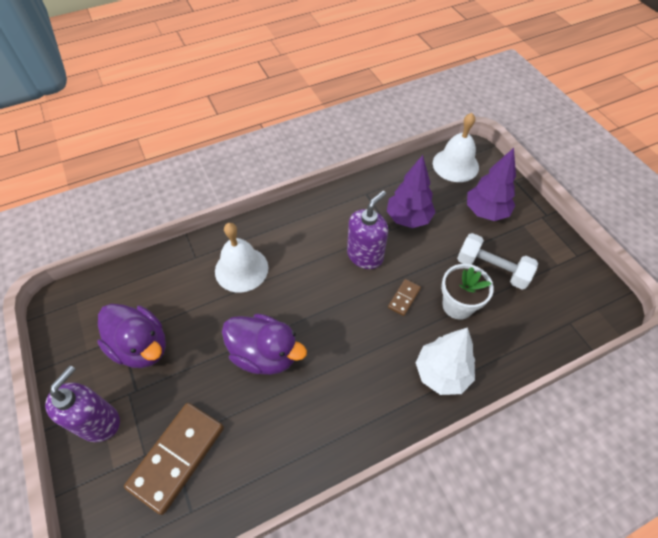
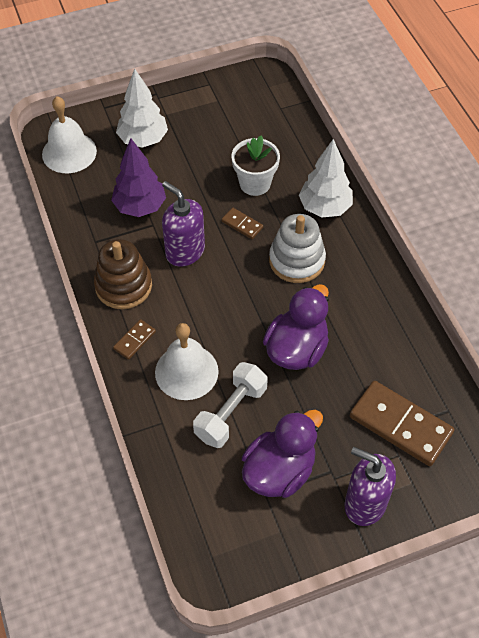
camera: 85 degrees left, 0 degrees up
(271, 231) = (134, 340): none -> brown domino
(323, 217) = (123, 286): none -> brown stacking toy
(368, 349) = (297, 260): none -> white stacking toy
(485, 212) = (143, 140): purple tree -> white tree
(492, 269) = (216, 149): white dumbbell -> white dumbbell (231, 413)

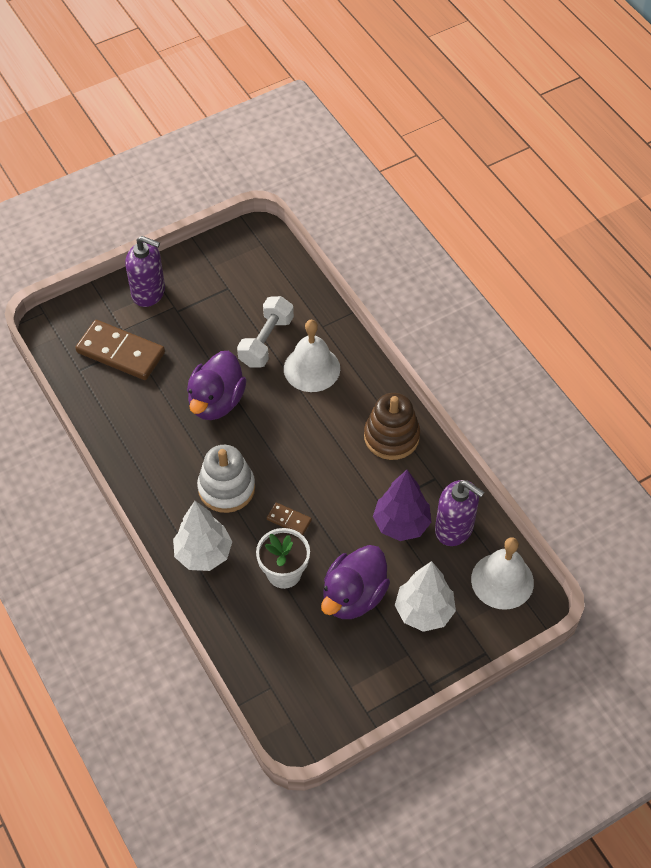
camera: 170 degrees right, 0 degrees up
(134, 340) = (365, 388): brown domino -> none
(185, 251) = (341, 481): purple soap dispenser -> purple soap dispenser (454, 529)
(279, 471) = (219, 305): purple duck -> purple duck (353, 596)

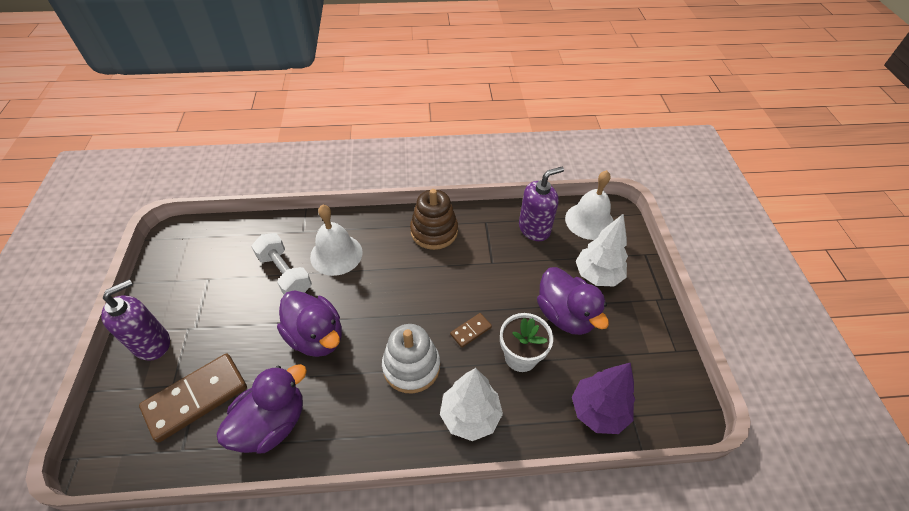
camera: 65 degrees left, 5 degrees down
(126, 415) = (272, 423): none -> purple duck
(401, 524) = (514, 257): purple tree -> purple tree (598, 411)

